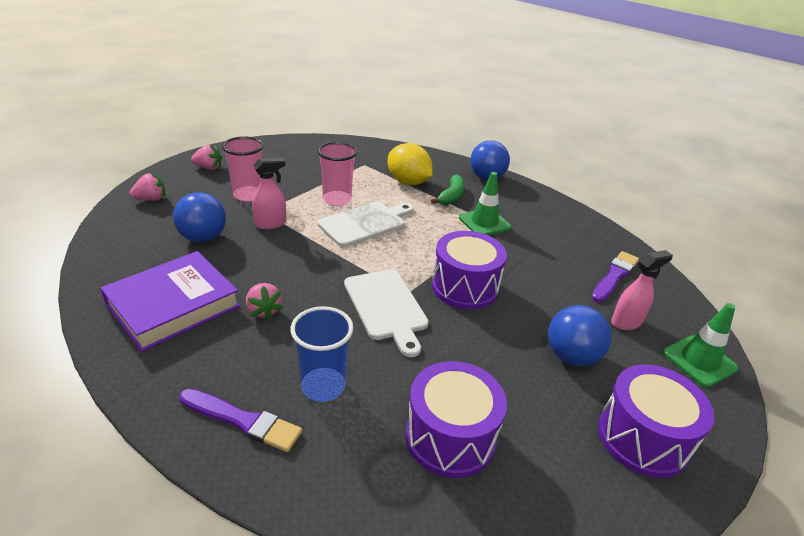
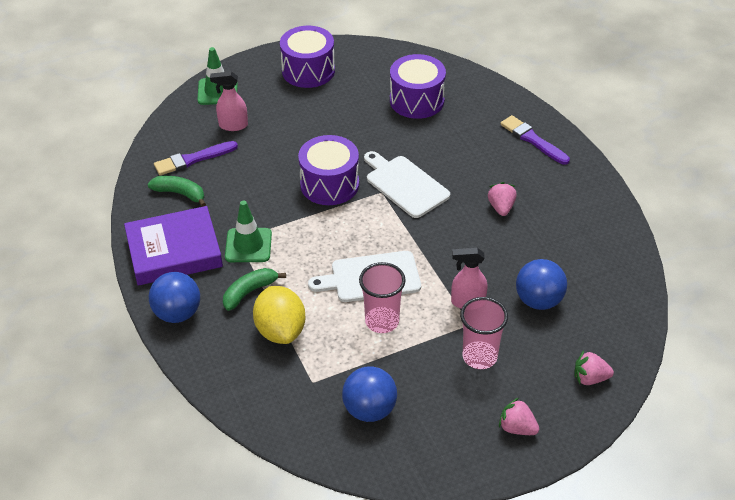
camera: 150 degrees left, 10 degrees up
(173, 305) = (570, 231): purple book -> purple book (174, 251)
(323, 386) = (478, 144): blue cup -> none
(387, 307) = (404, 185): white cutting board -> white cutting board turned 45 degrees counterclockwise
(571, 356) = (300, 117): blue ball -> blue ball (369, 410)
(584, 245) = (180, 194): none -> green banana

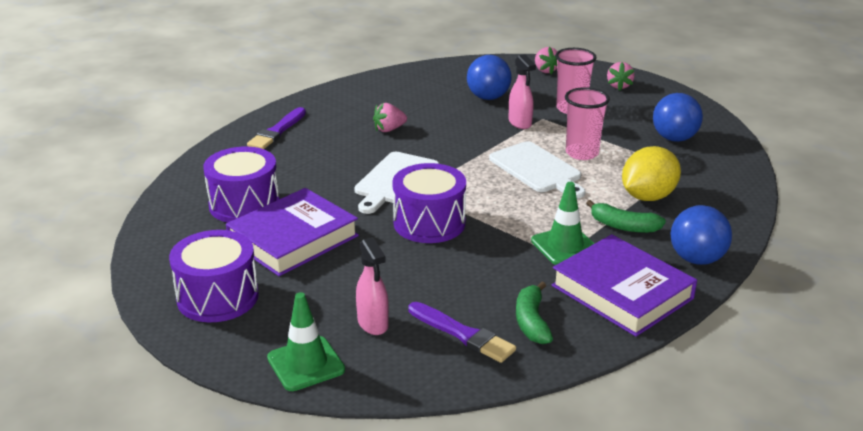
camera: 115 degrees left, 15 degrees down
(354, 114) = (293, 239): none -> purple book

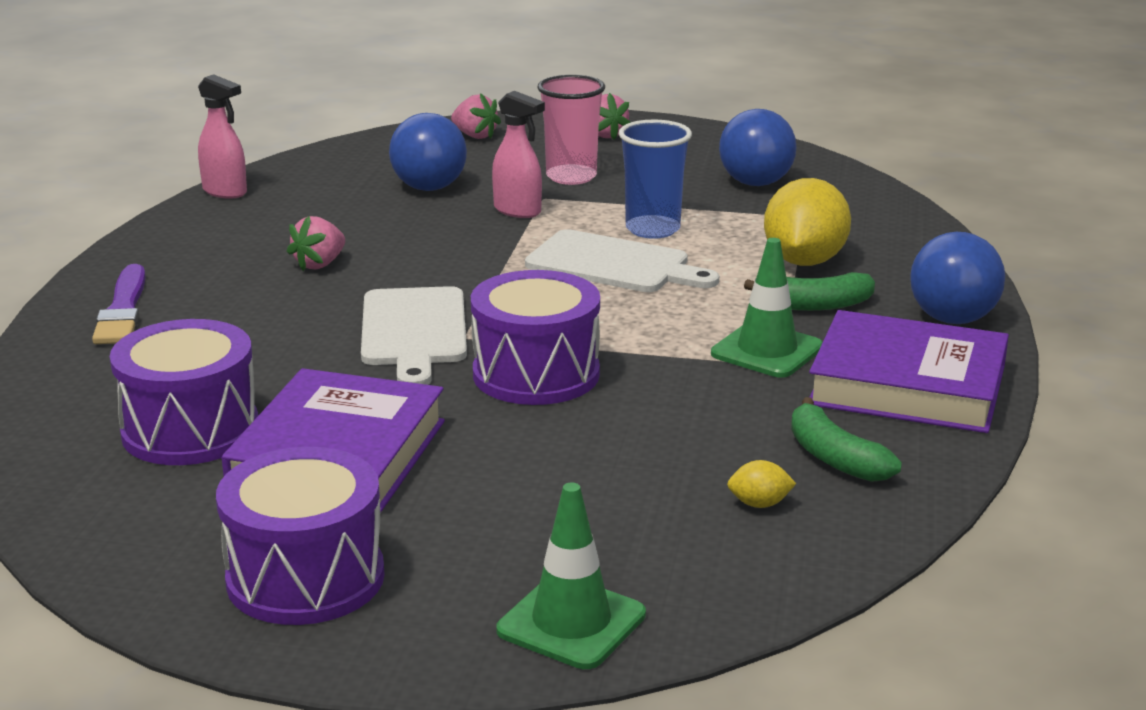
camera: 30 degrees left, 5 degrees down
(373, 324) = (611, 533): pink spray bottle -> pink spray bottle (225, 192)
(463, 334) = (759, 504): purple brush -> yellow lemon
(582, 153) = (652, 229): pink cup -> blue cup

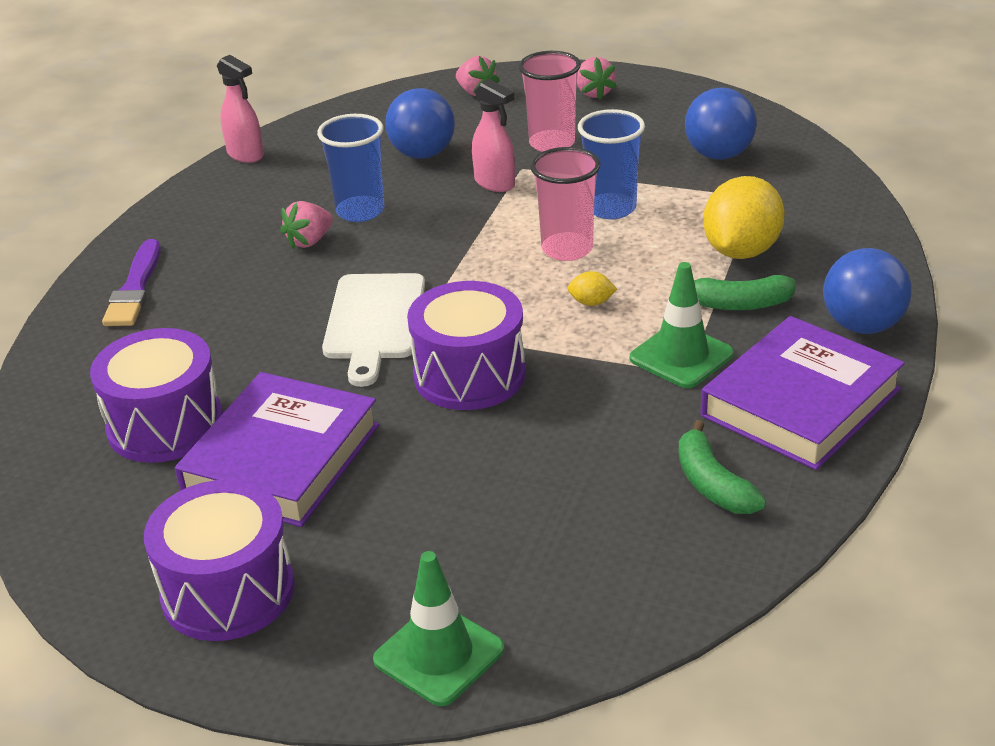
camera: 10 degrees right, 10 degrees up
(371, 237) = (360, 211): none -> blue cup
(614, 264) = (567, 249): white cutting board -> pink cup
(759, 504) = (632, 533): yellow lemon -> yellow lemon (591, 302)
(907, 385) = (800, 402): purple book -> purple book turned 75 degrees counterclockwise

